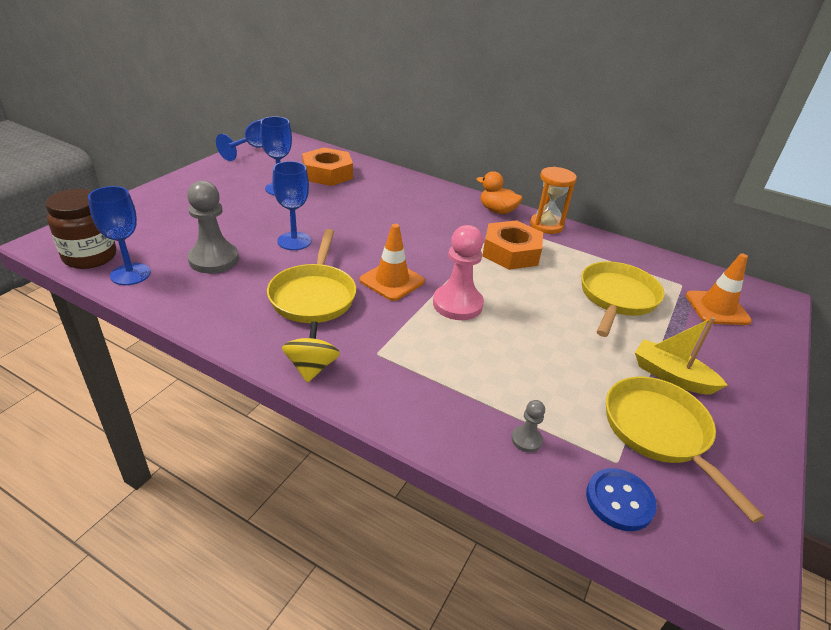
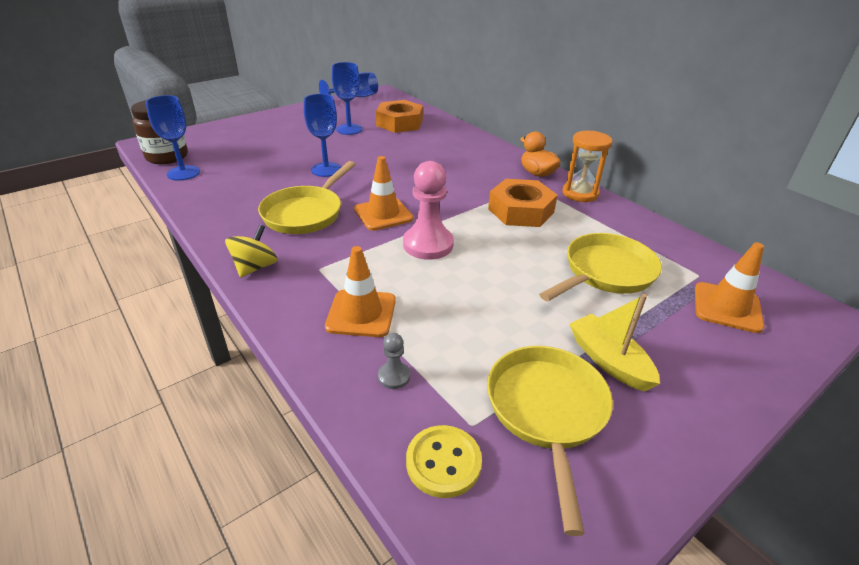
camera: 25 degrees right, 0 degrees up
(214, 259) = (251, 173): grey pawn -> none
(452, 388) = (361, 313): none -> orange traffic cone
(619, 501) = (443, 462): blue button -> yellow button

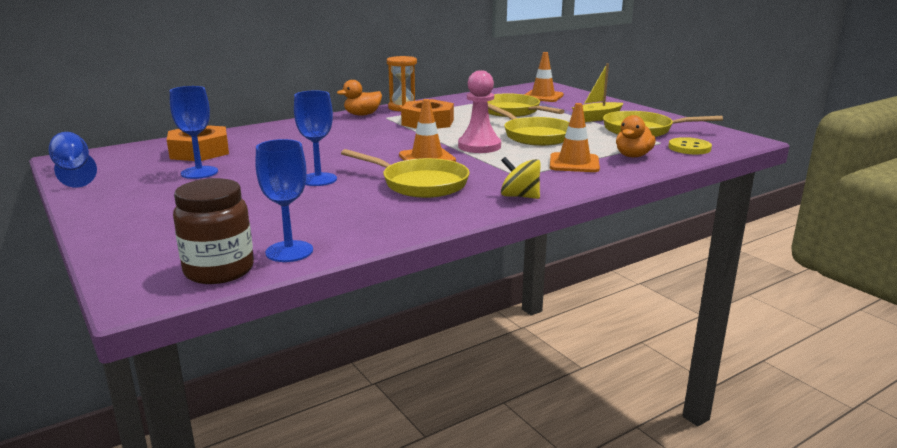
camera: 85 degrees left, 15 degrees down
(394, 376) = (633, 156): grey pawn -> orange duck
(482, 287) = (534, 136): none -> yellow pan

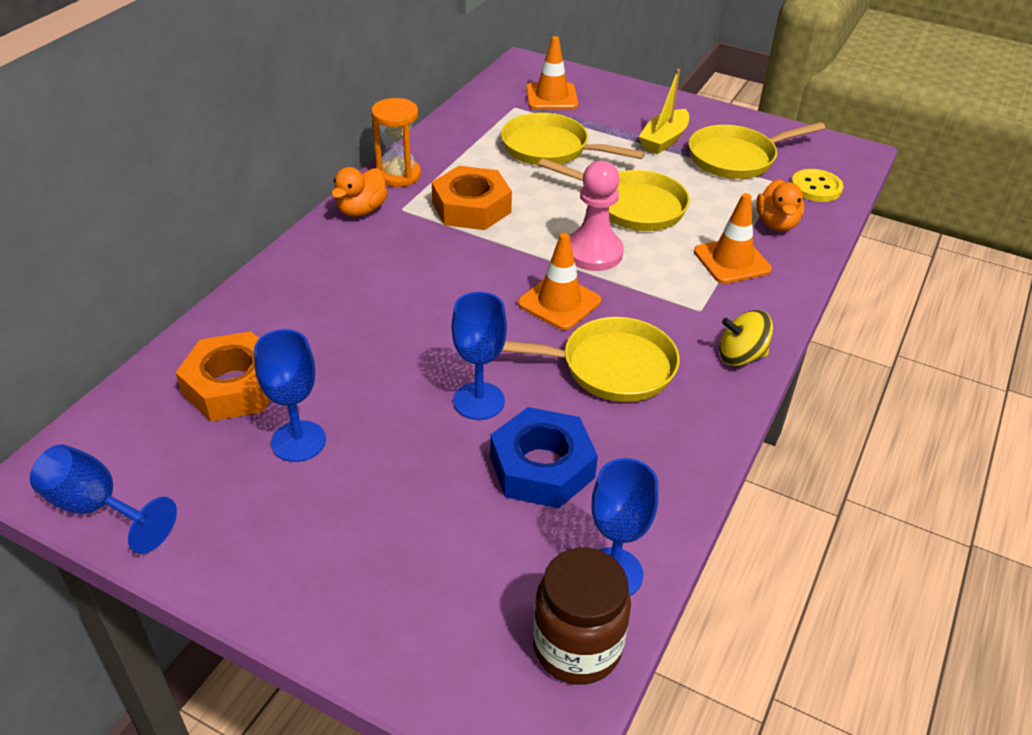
camera: 30 degrees left, 20 degrees up
(314, 207) = (542, 467): none -> blue nut

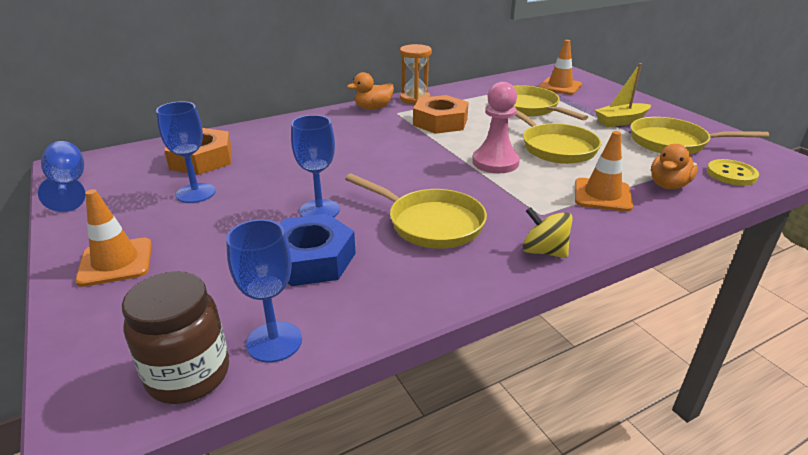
camera: 35 degrees right, 10 degrees down
(559, 302) = (438, 179): orange traffic cone -> orange traffic cone (116, 262)

